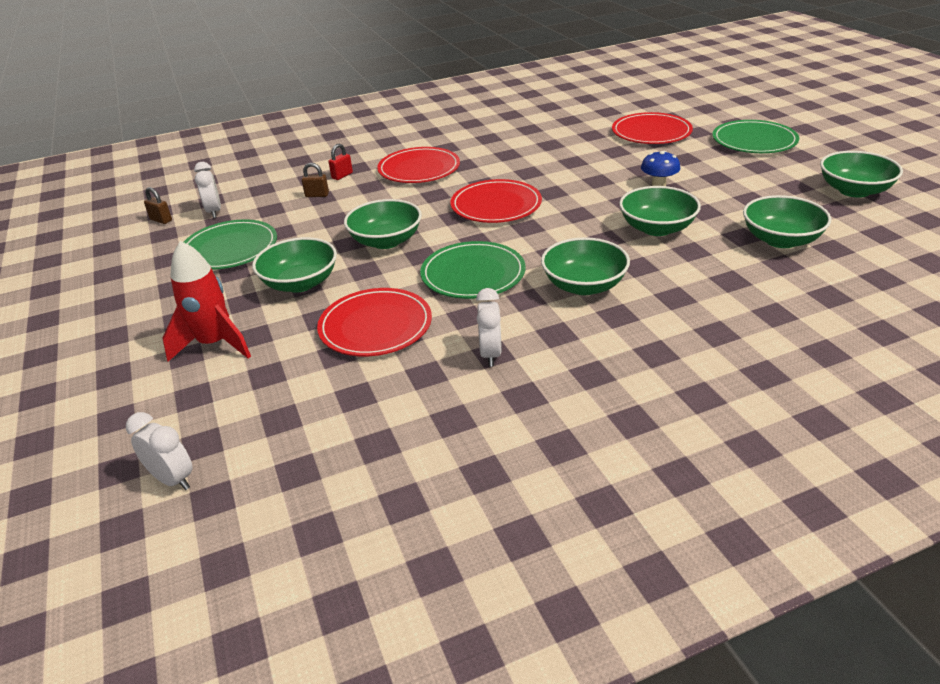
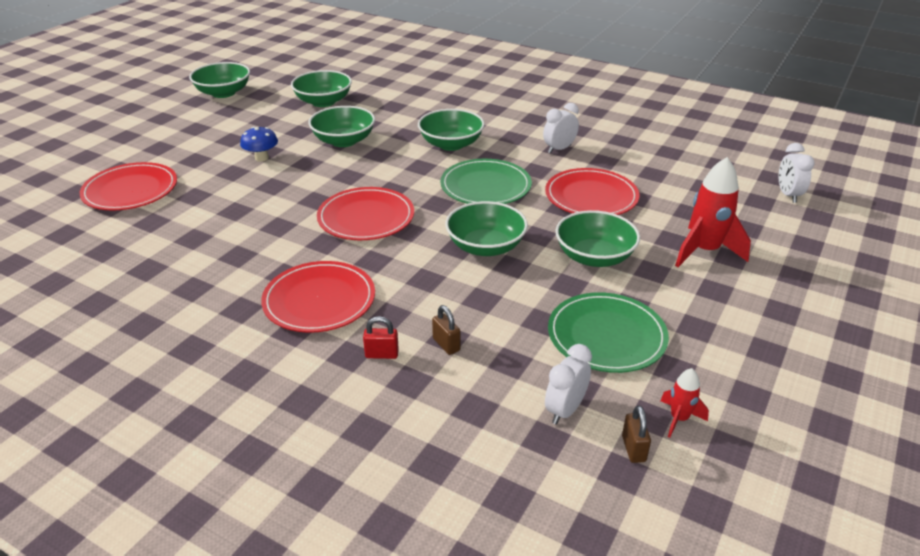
camera: 130 degrees left, 0 degrees up
(145, 242) = (679, 419): none -> red rocket
(754, 141) = (134, 140): green plate -> none

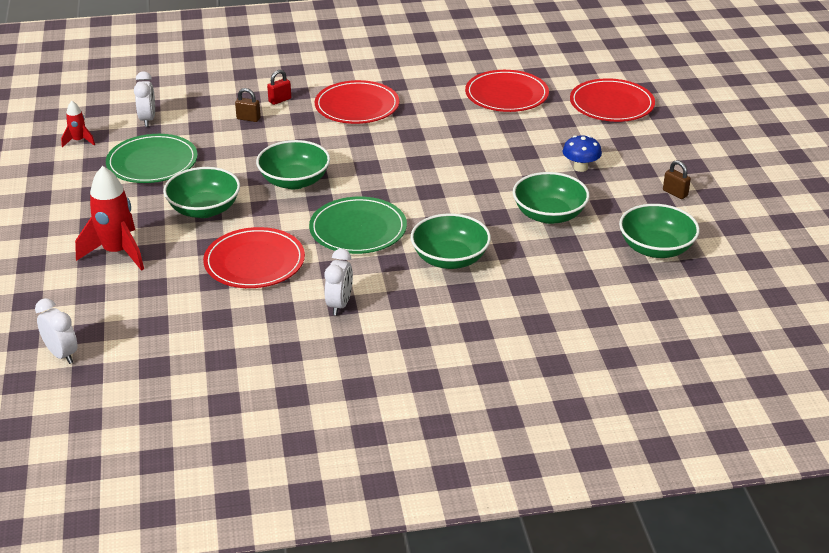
camera: 140 degrees right, 0 degrees up
(223, 93) = (766, 210): green bowl -> none
(366, 217) = (412, 162): red plate -> red plate (506, 95)
(633, 449) = (97, 120): brown padlock -> brown padlock (675, 193)

